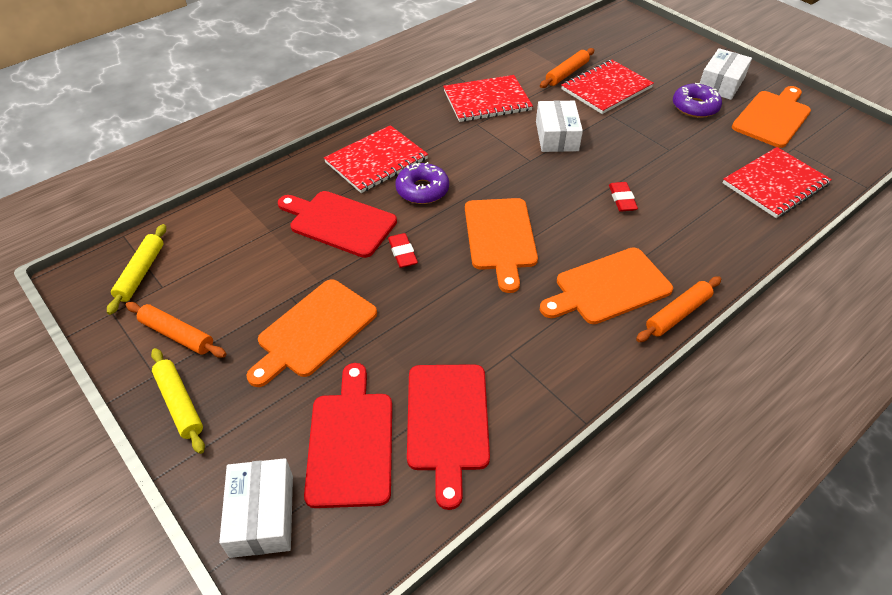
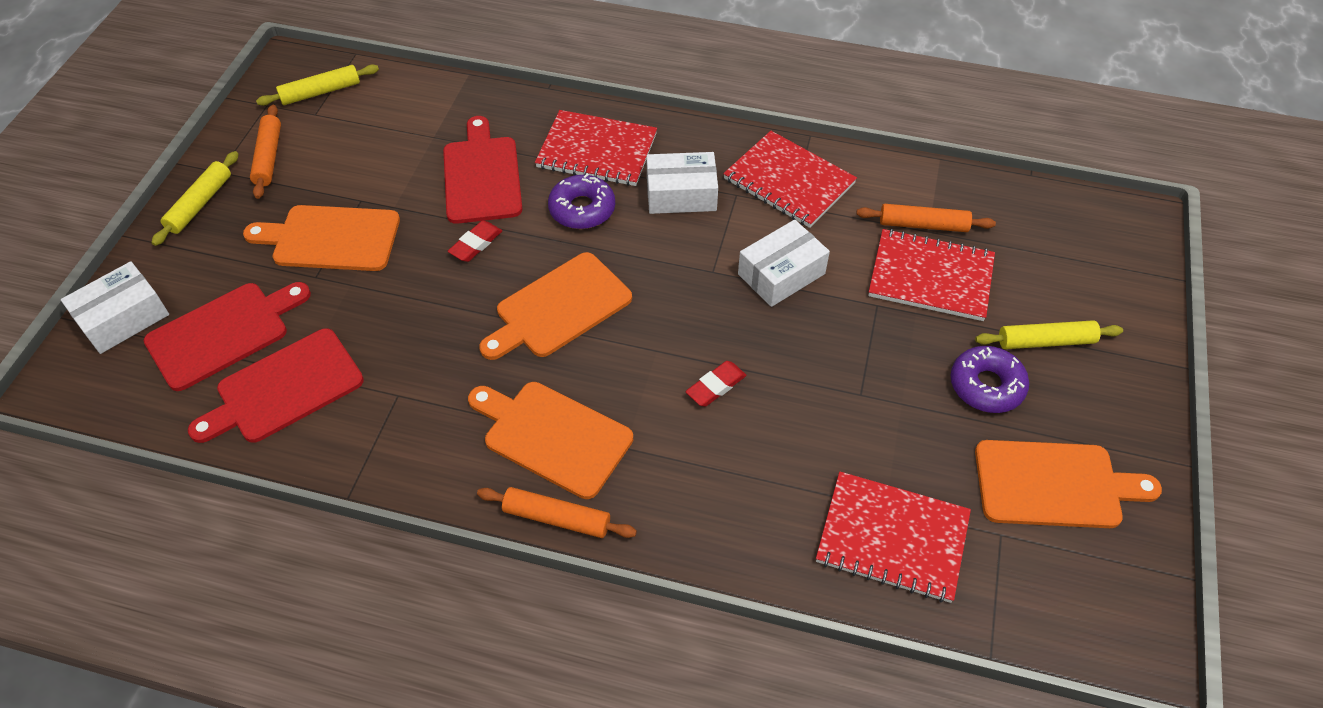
camera: 55 degrees right, 5 degrees up
(680, 76) = (1045, 341): none -> yellow rolling pin
(721, 83) = (1077, 394): white box -> white box (681, 194)

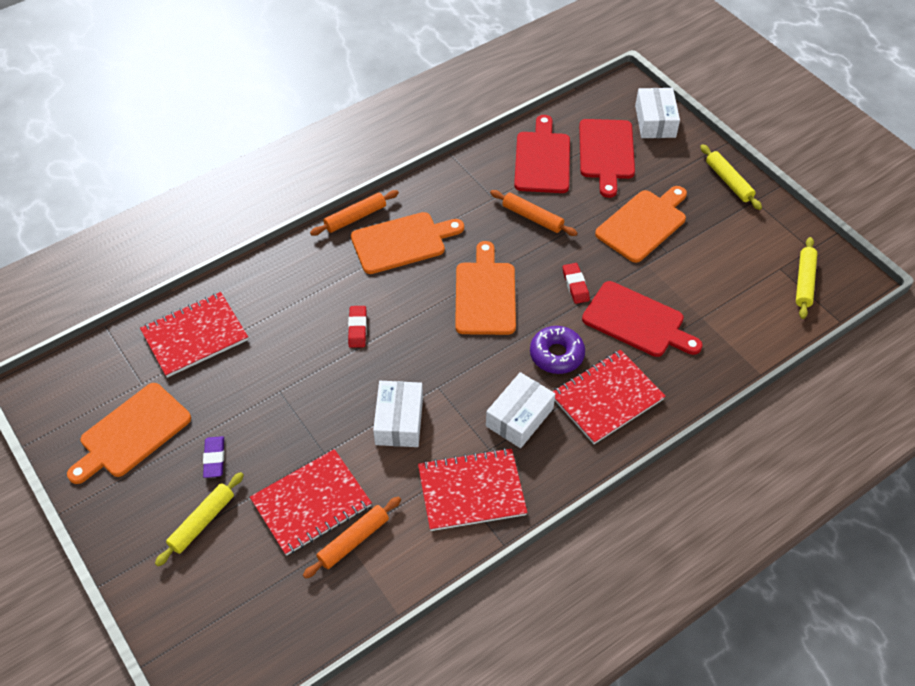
camera: 130 degrees right, 0 degrees up
(268, 157) = (750, 228): orange rolling pin -> orange rolling pin (532, 217)
(986, 385) = (214, 459): purple donut -> purple eraser

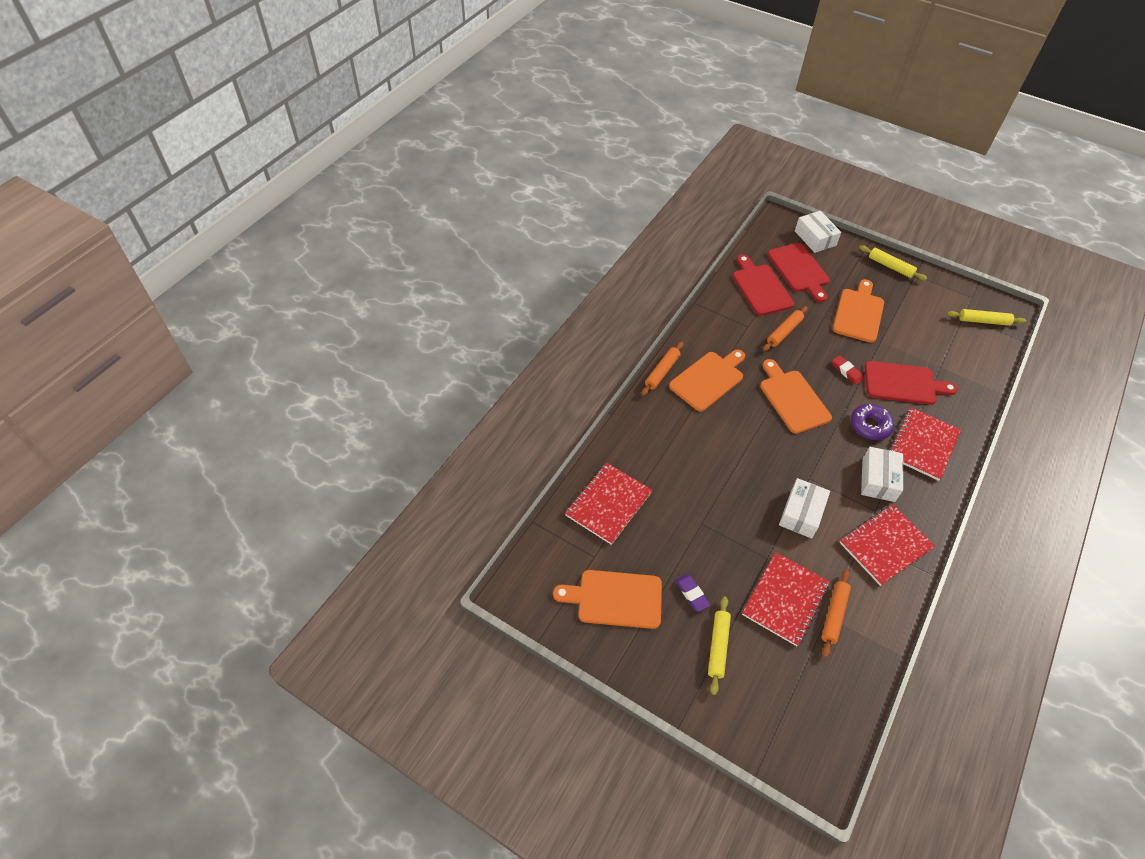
camera: 25 degrees left, 0 degrees up
(132, 433) = (615, 599): orange cutting board -> orange cutting board turned 75 degrees clockwise
(357, 328) = (723, 455): red eraser -> none
(399, 421) = (801, 513): white box -> white box turned 45 degrees clockwise
(532, 217) = (784, 332): orange rolling pin -> orange rolling pin turned 60 degrees counterclockwise
(804, 282) = (983, 321): yellow rolling pin -> yellow rolling pin turned 75 degrees counterclockwise

